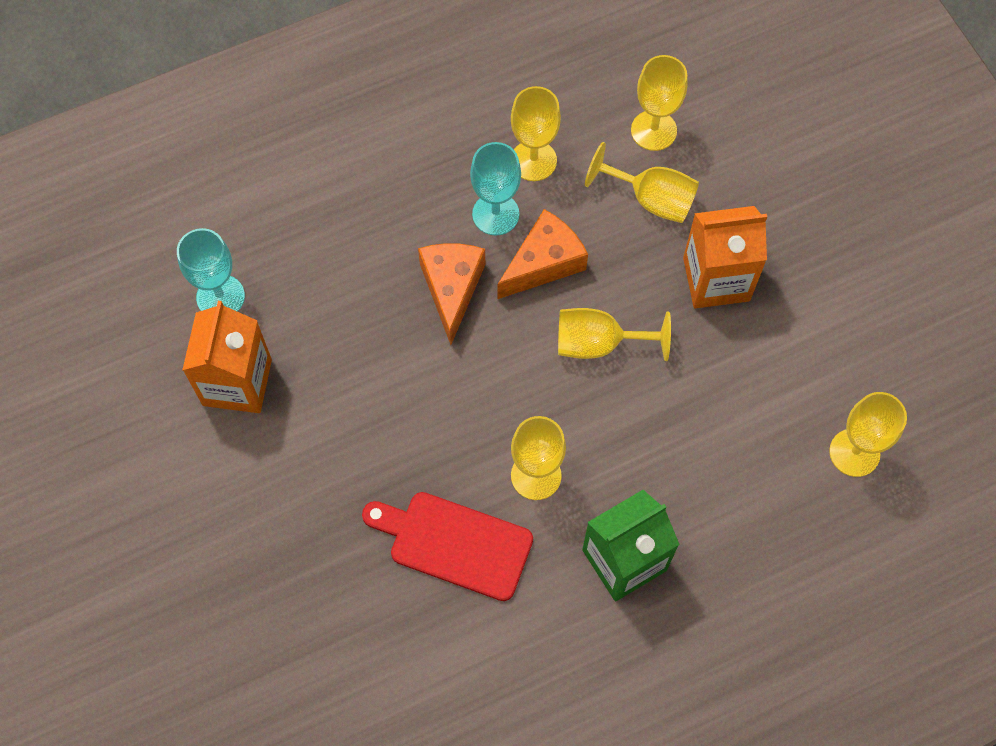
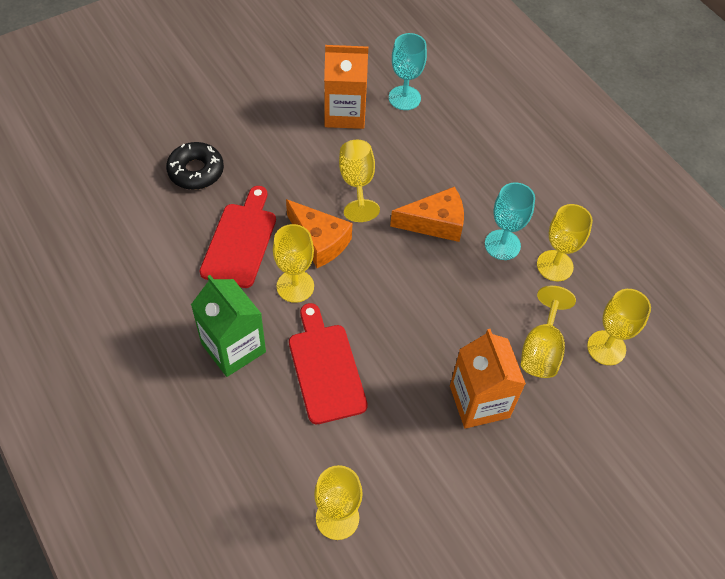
camera: 80 degrees right, 10 degrees down
(319, 603) = (196, 171): none -> black donut
(544, 263) = (468, 279): orange cheese -> orange cheese (319, 241)
(598, 343) = (407, 320): yellow goblet -> yellow goblet (357, 183)
(661, 448) = (325, 368): none -> red cutting board

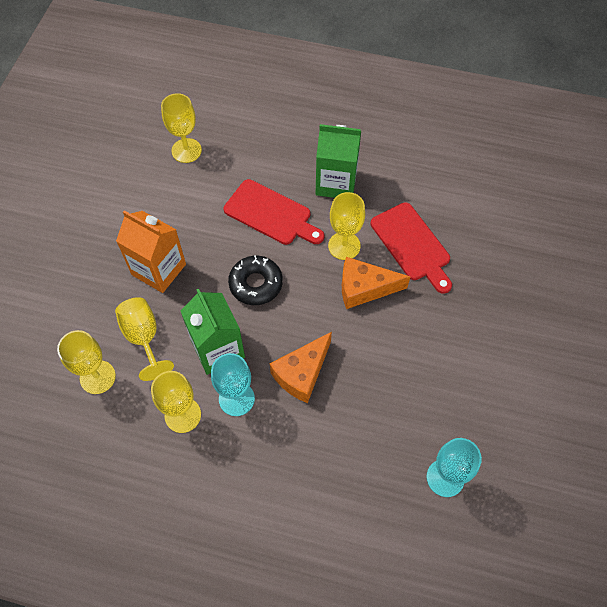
camera: 140 degrees right, 5 degrees up
(196, 171) = (503, 266): black donut -> black donut (256, 284)
(345, 113) = (470, 413): orange carton -> none
(357, 183) = (390, 356): yellow goblet -> none
(485, 291) = (218, 349): none -> green carton

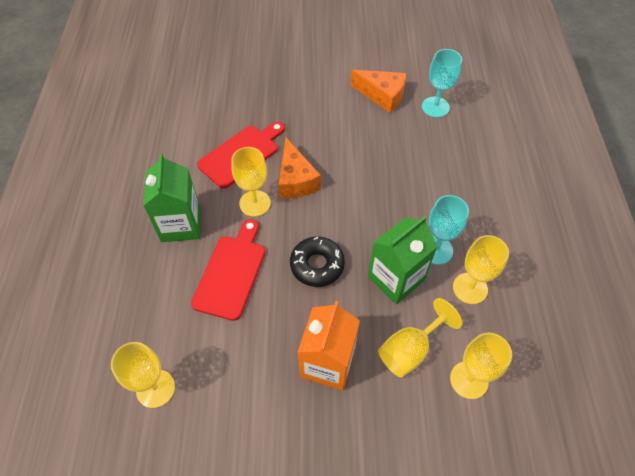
camera: 105 degrees left, 5 degrees down
(302, 373) = (393, 208): orange cheese -> orange cheese (382, 96)

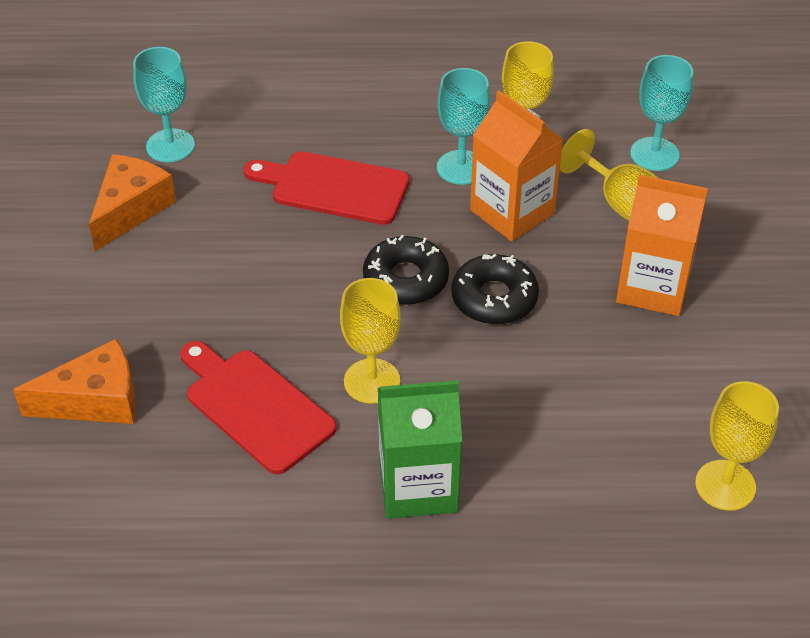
camera: 90 degrees left, 10 degrees down
(231, 272) = (514, 405): red cutting board -> red cutting board (333, 188)
(295, 180) = (322, 326): orange cheese -> orange cheese (95, 400)
(332, 219) = (405, 279): none -> black donut
(396, 278) = (512, 212): green carton -> orange carton
(469, 380) = (654, 154): yellow goblet -> turquoise goblet

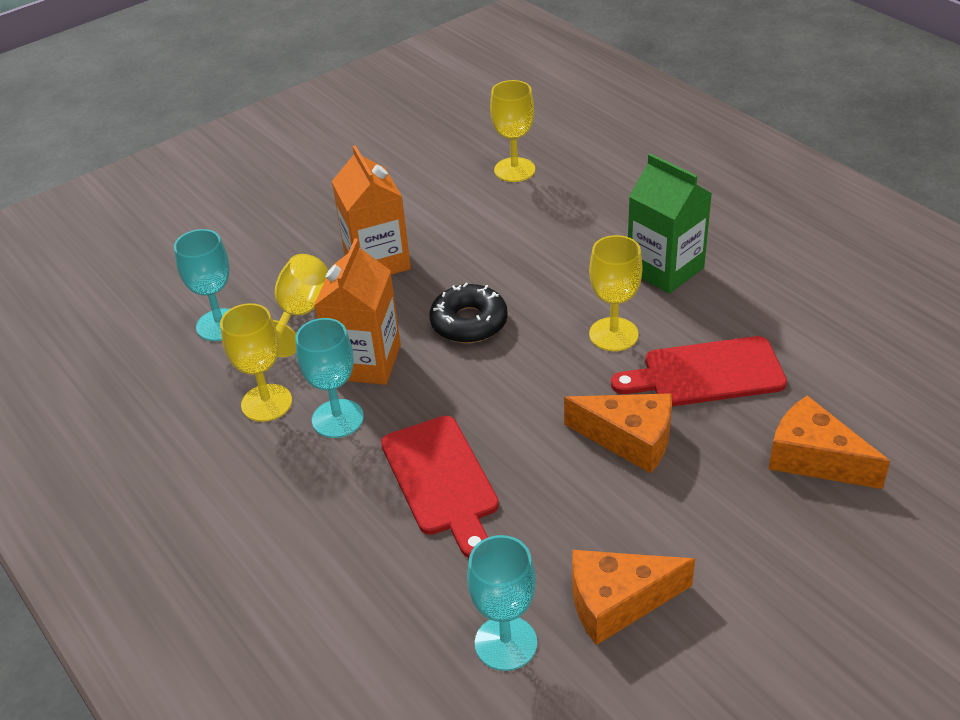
camera: 125 degrees left, 5 degrees down
(247, 308) = (630, 439): none -> orange cheese
(255, 407) = (706, 373): red cutting board -> red cutting board turned 75 degrees clockwise
(405, 279) = (500, 375): black donut -> none

